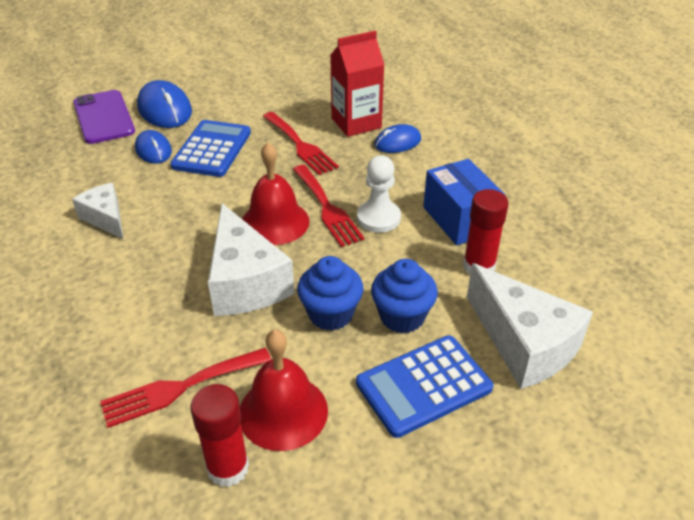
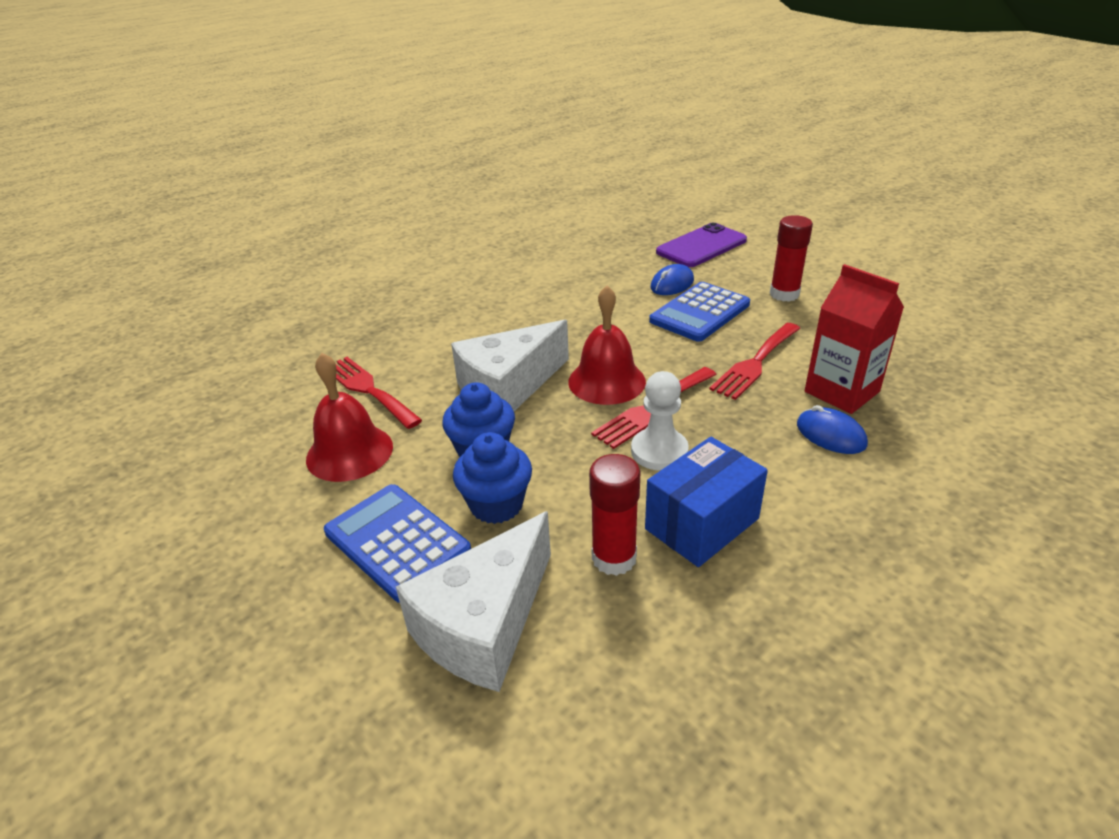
camera: 75 degrees right, 5 degrees down
(105, 218) = (558, 293): white cheese -> none
(165, 109) = (743, 269): blue mouse -> none
(212, 149) = (700, 313): blue calculator -> blue calculator turned 135 degrees clockwise
(228, 468) = (287, 438): red glue stick -> red glue stick (784, 294)

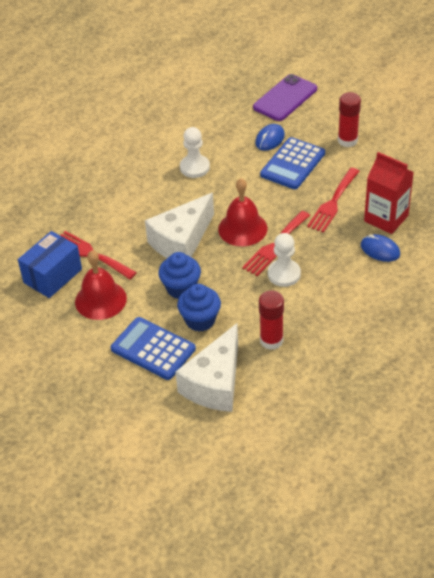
camera: 10 degrees left, 10 degrees up
(558, 304) = (194, 167): none -> white pawn
(702, 524) = (314, 315): blue box -> blue box (53, 276)

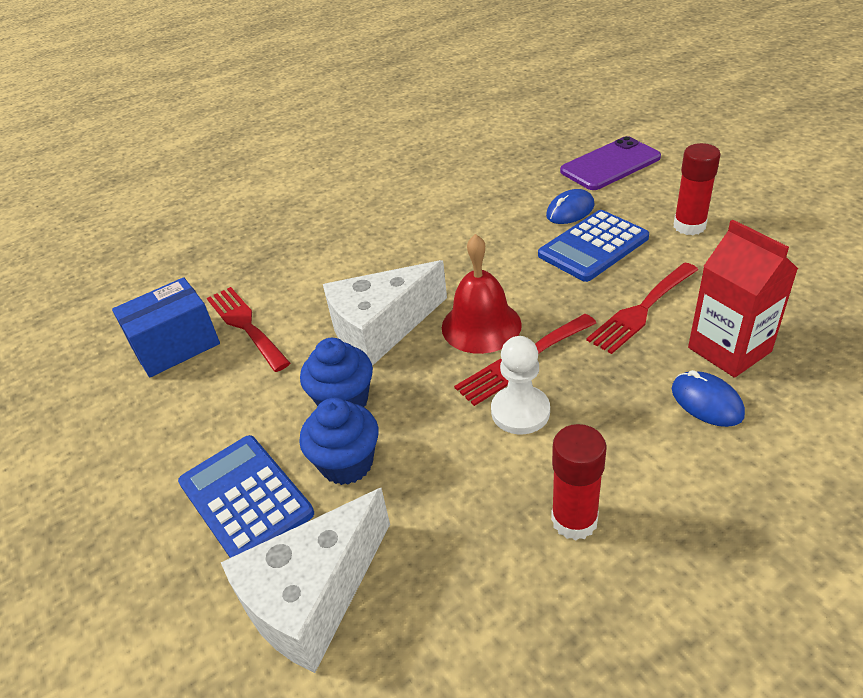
camera: 20 degrees right, 5 degrees down
(100, 300) = (217, 395): red bell -> none
(194, 167) = (448, 232): white pawn -> none
(271, 340) = (452, 533): red glue stick -> red glue stick (574, 520)

